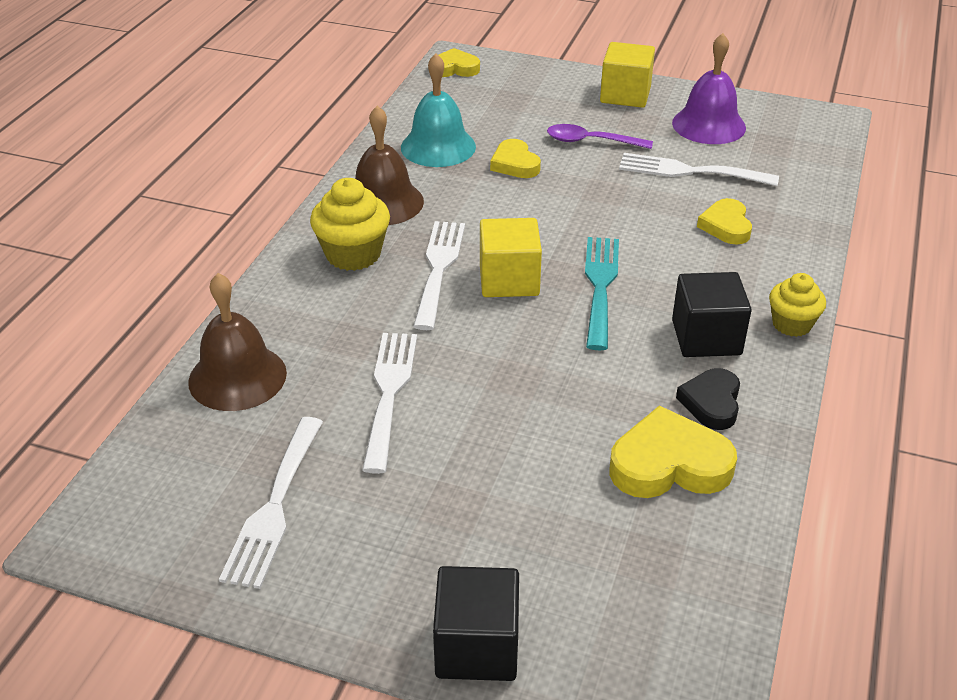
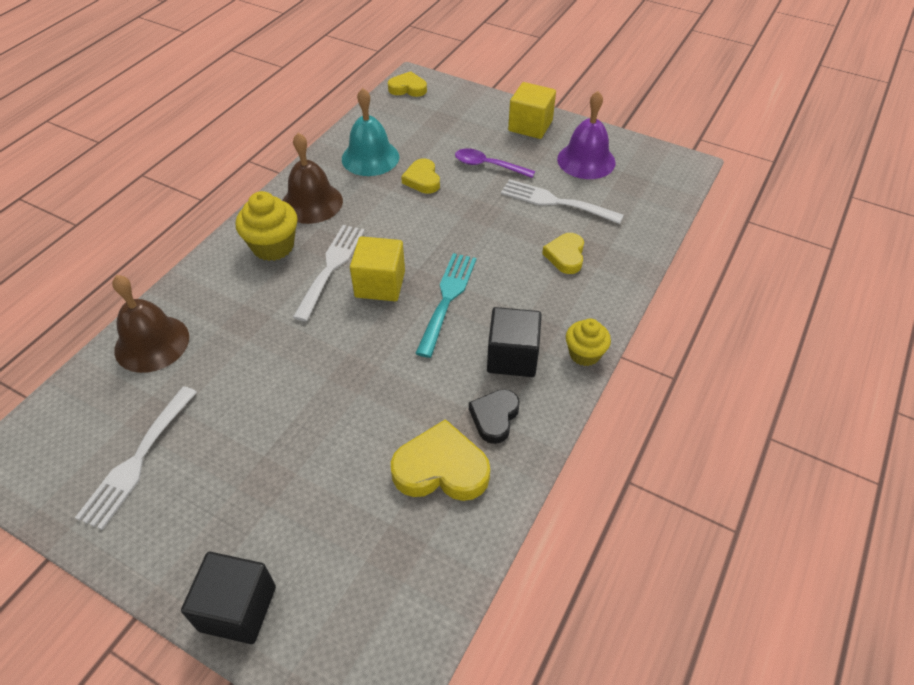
camera: 10 degrees right, 10 degrees up
(389, 393) = (255, 373): white fork -> none

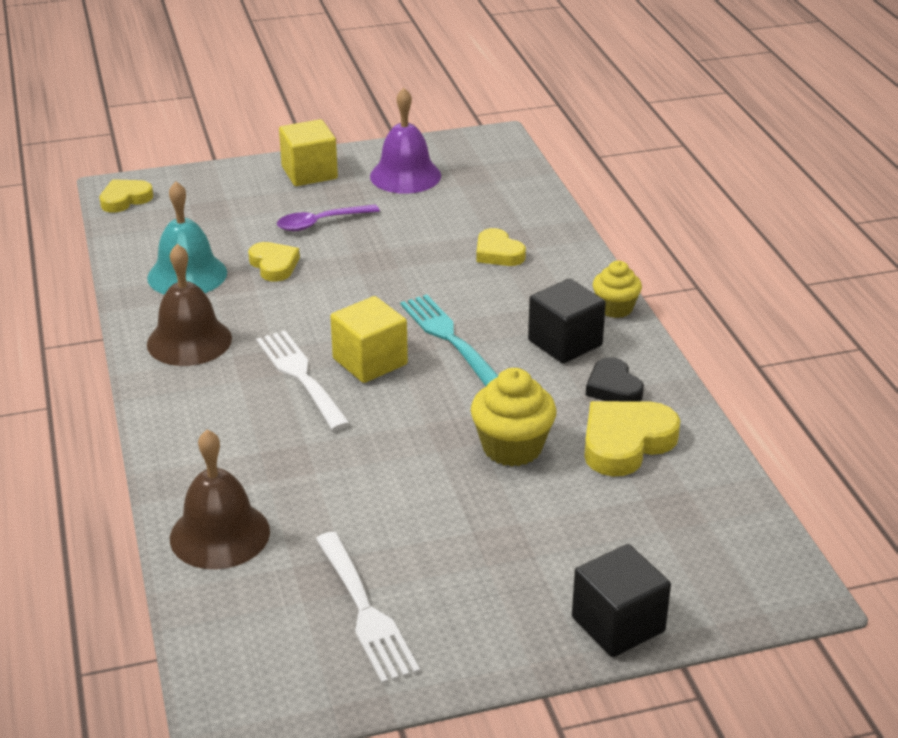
camera: 45 degrees left, 15 degrees down
(273, 246) = (211, 395): yellow cupcake -> yellow cupcake (512, 447)
(422, 180) = (274, 265): yellow heart -> yellow heart turned 150 degrees counterclockwise
(555, 202) = (427, 219): white fork -> none

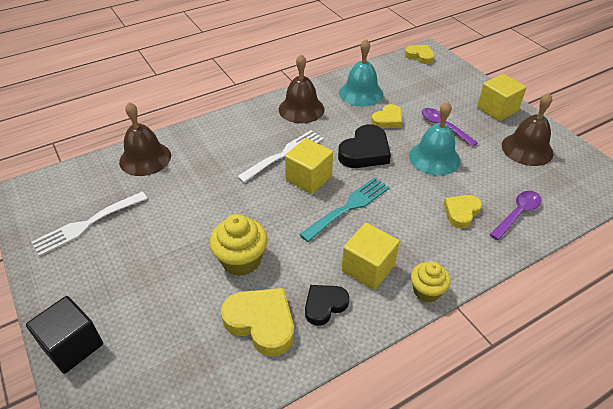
camera: 75 degrees right, 10 degrees up
(337, 300) = (365, 152): none -> black heart
(384, 247) = (434, 158): none -> turquoise bell
(405, 175) = (527, 149): purple bell -> brown bell
(518, 216) = (517, 214): none -> purple spoon
(565, 343) = (368, 268): black cube -> yellow cube

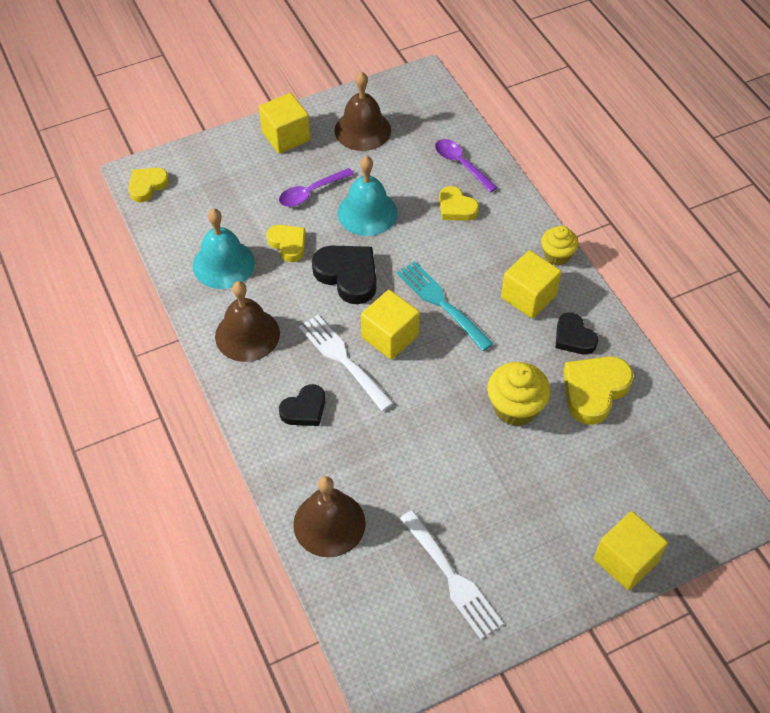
camera: 85 degrees left, 10 degrees up
(72, 345) = (625, 560): black cube -> yellow cube
(239, 140) = (304, 409): none -> black heart

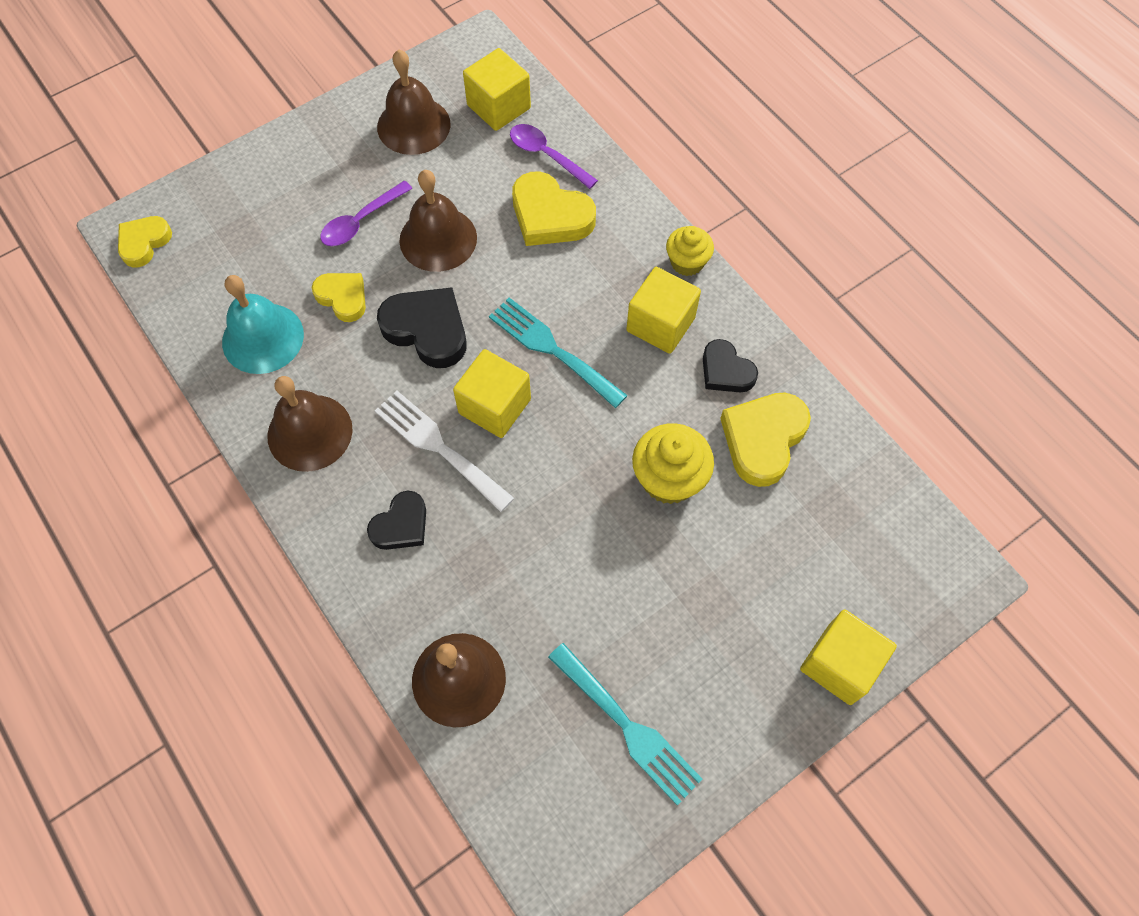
camera: 10 degrees left, 10 degrees up
(286, 136) = (316, 148): yellow cube -> yellow cube (499, 107)
(367, 212) = (438, 239): turquoise bell -> brown bell
(452, 578) = (628, 727): white fork -> turquoise fork
(456, 208) = (550, 216): yellow heart -> yellow heart, size x1.58

